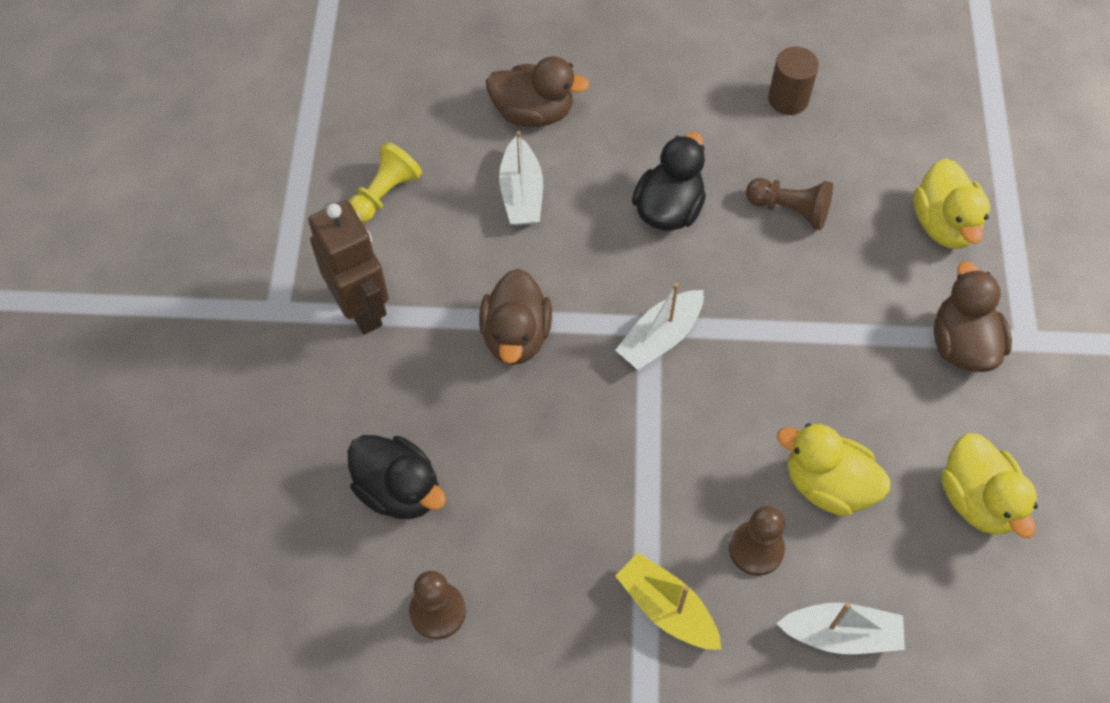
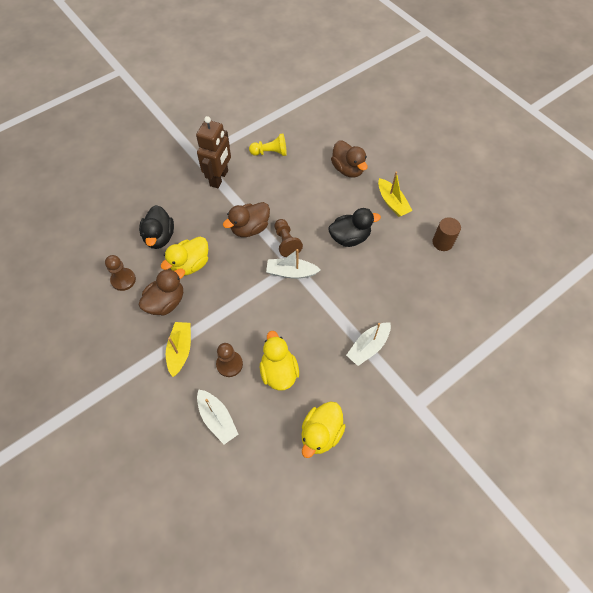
camera: 50 degrees right, 0 degrees up
(521, 193) = (310, 189): white boat -> white boat (368, 346)
(656, 104) = (392, 202): none -> yellow boat
(790, 210) = (391, 277): brown pawn -> brown pawn (286, 242)
(944, 224) = (442, 336): yellow duck -> yellow duck (190, 265)
(962, 344) = (390, 380): brown duck -> brown duck (166, 302)

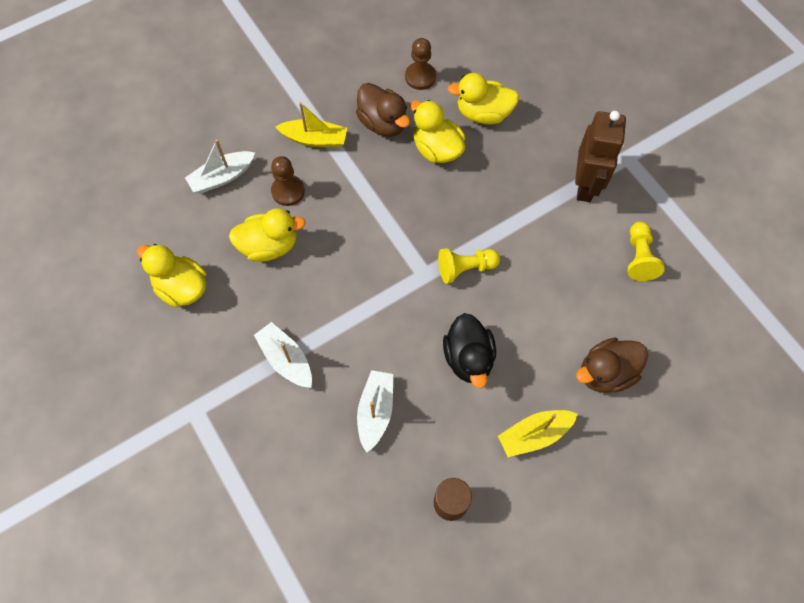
camera: 95 degrees right, 5 degrees up
(159, 237) = (483, 113): black duck -> yellow duck
(219, 178) = (586, 185): brown robot -> brown robot turned 105 degrees counterclockwise
(250, 228) = (492, 222): brown duck -> none
(286, 242) = (465, 268): brown pawn -> yellow pawn
(291, 272) = (413, 271): white boat -> white boat (375, 411)

